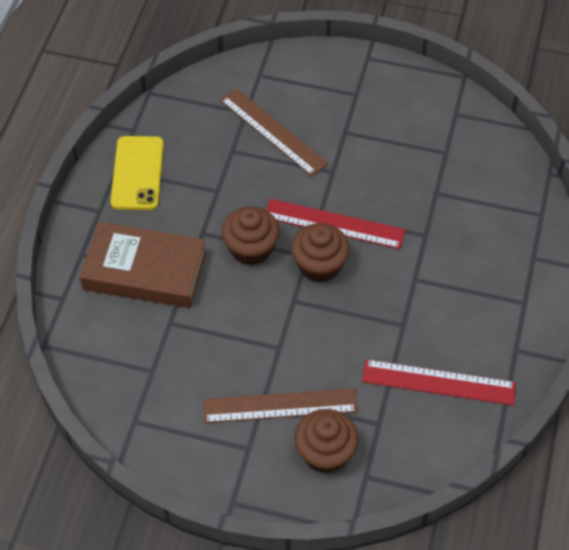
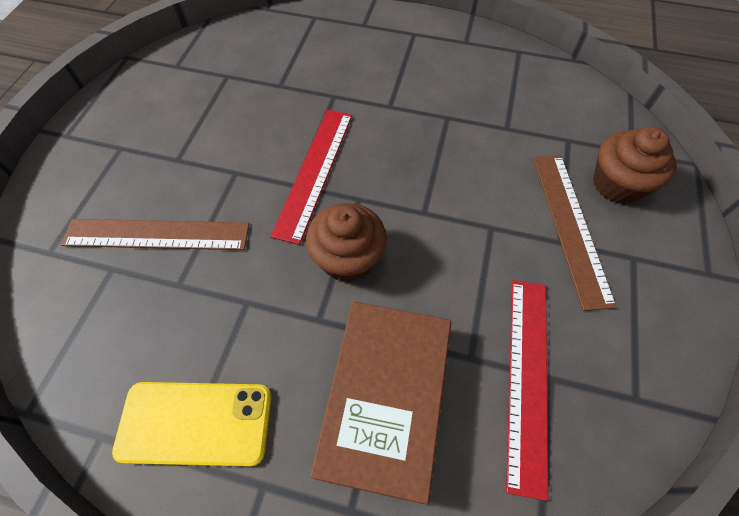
camera: 90 degrees left, 5 degrees up
(273, 131) = (157, 234): brown ruler -> brown ruler turned 45 degrees clockwise
(319, 265) = (374, 186): brown cupcake -> none
(438, 382) = (511, 93): red ruler -> red ruler (528, 378)

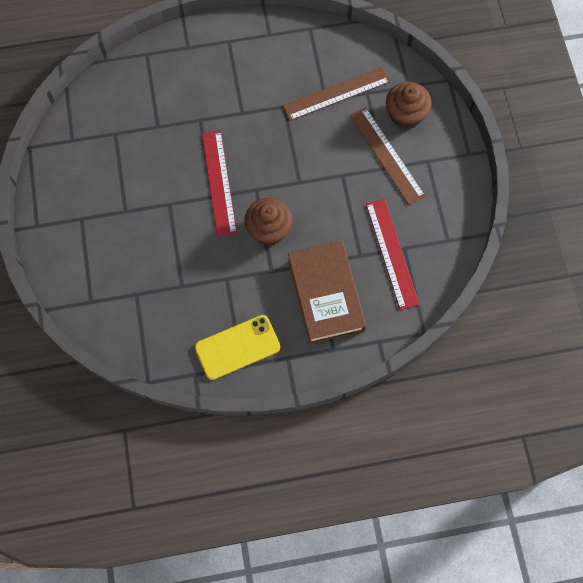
camera: 25 degrees left, 10 degrees up
(157, 234) = (148, 263): brown ruler -> brown ruler (336, 93)

